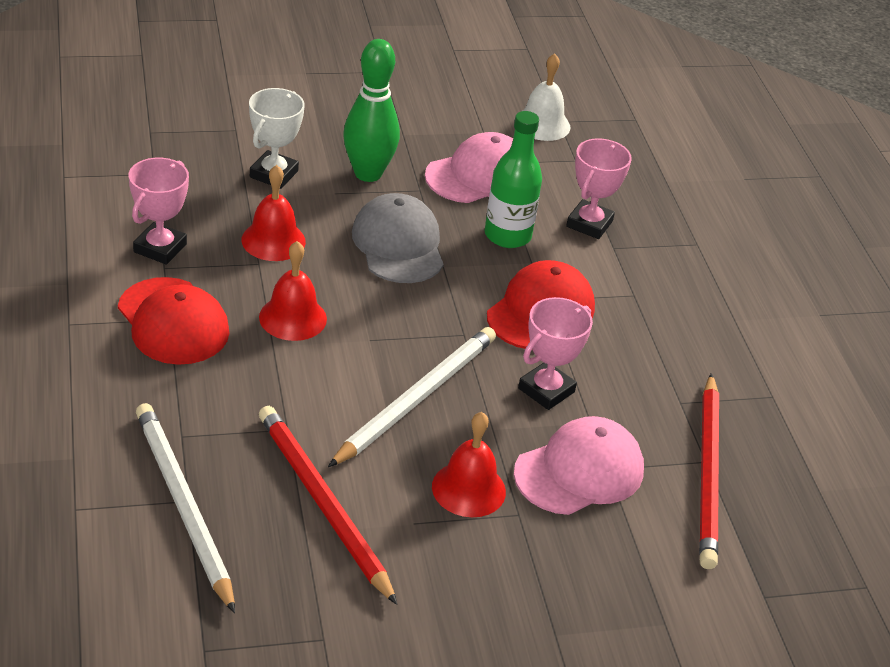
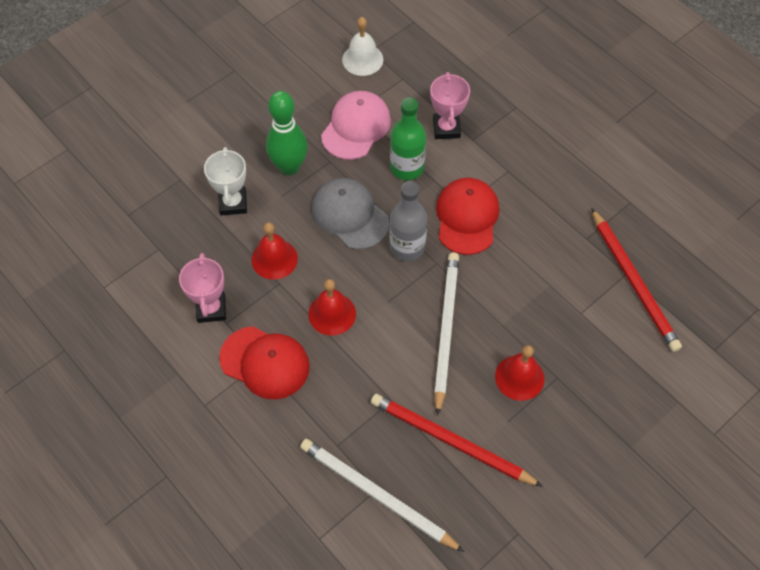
camera: 25 degrees left, 20 degrees up
(440, 303) = (407, 247): none -> grey bottle
(546, 390) = (510, 276): pink trophy -> none
(579, 471) = (568, 325): pink cap -> none

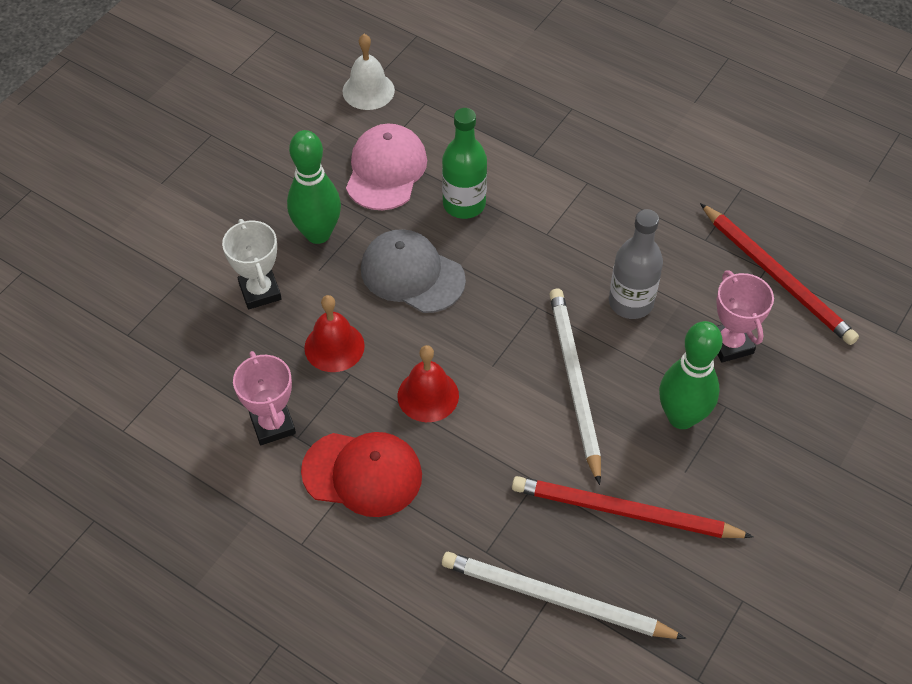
camera: 15 degrees left, 5 degrees down
(407, 247) = (495, 296): grey bottle -> grey bottle (631, 302)
(446, 128) = (497, 149): pink trophy -> pink trophy (730, 344)
(467, 217) = (556, 246): red cap -> none
(519, 377) = (681, 417): red bell -> green bowling pin

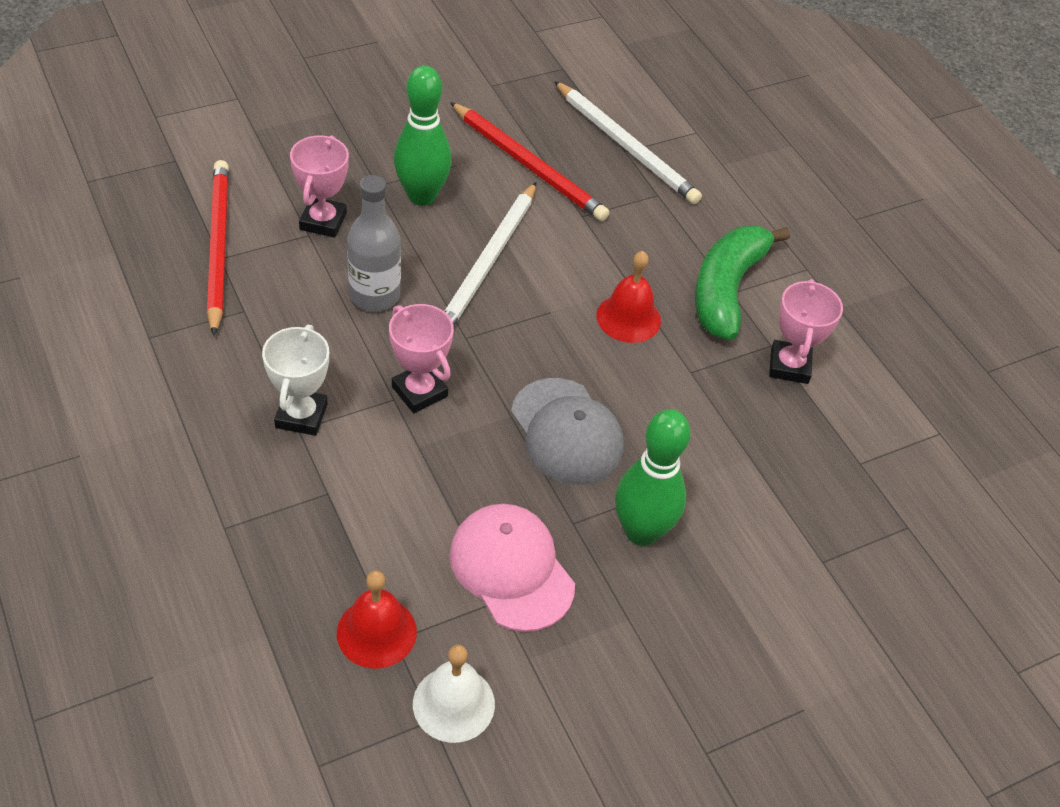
camera: 155 degrees left, 5 degrees down
(260, 291) = (741, 499): white trophy -> white trophy (301, 416)
(334, 346) = (692, 403): red bell -> red bell (376, 632)
(362, 474) = (726, 290): red cap -> green banana
(386, 170) = (511, 569): pink cap -> pink cap turned 105 degrees clockwise
(464, 204) = (453, 477): green bottle -> none
(534, 248) = (419, 391): none -> pink trophy

